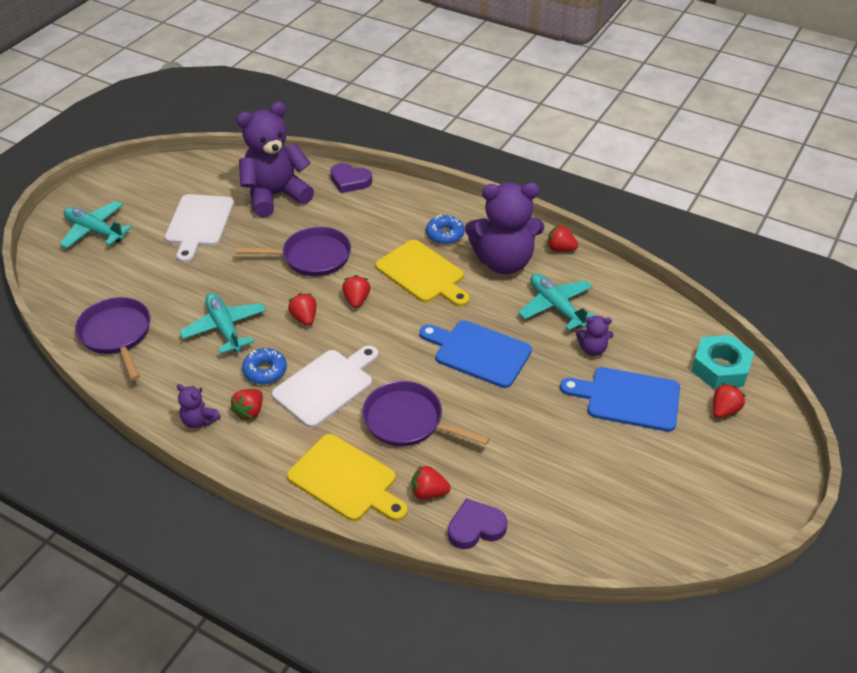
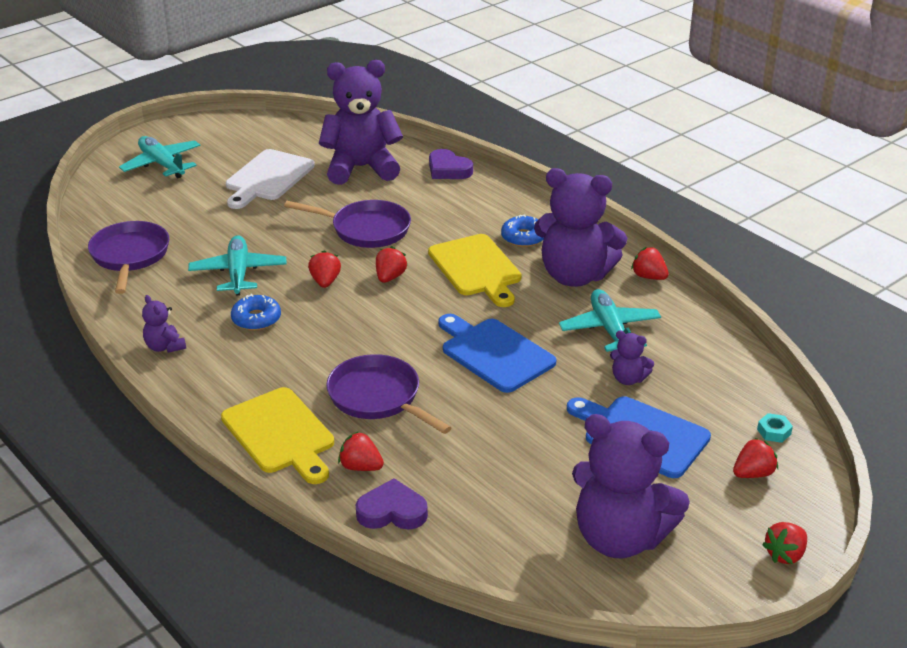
camera: 20 degrees right, 10 degrees down
(250, 411) = (219, 351): red strawberry -> red strawberry (785, 555)
(326, 386) = (311, 346): white cutting board -> none
(659, 497) = (620, 538): none -> purple teddy bear
(720, 368) = (774, 432): turquoise nut -> turquoise nut, size x0.44

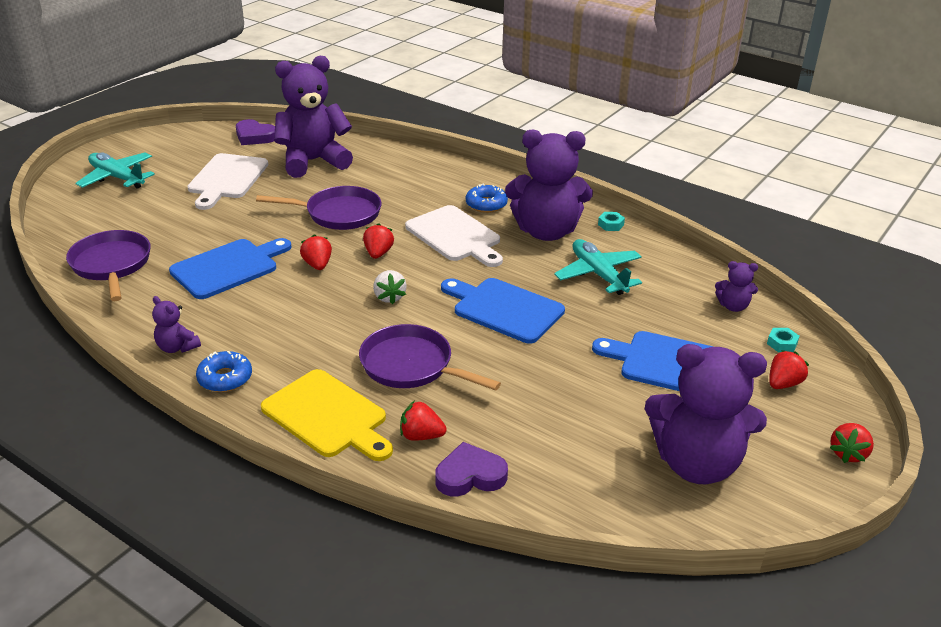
camera: 15 degrees left, 0 degrees up
(238, 273) = (228, 267): turquoise plane -> blue cutting board
(256, 319) = (262, 308): blue donut -> blue donut (225, 378)
(383, 325) = (389, 297): none -> white strawberry
(448, 169) = (394, 155): purple heart -> purple heart (255, 136)
(476, 268) = (455, 236): yellow cutting board -> white cutting board
(628, 379) = (635, 315): purple teddy bear -> purple teddy bear (733, 306)
(649, 277) = (610, 225): red strawberry -> turquoise nut

